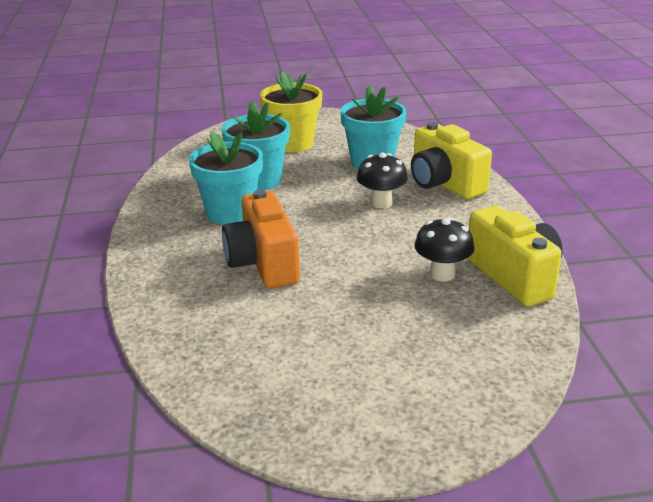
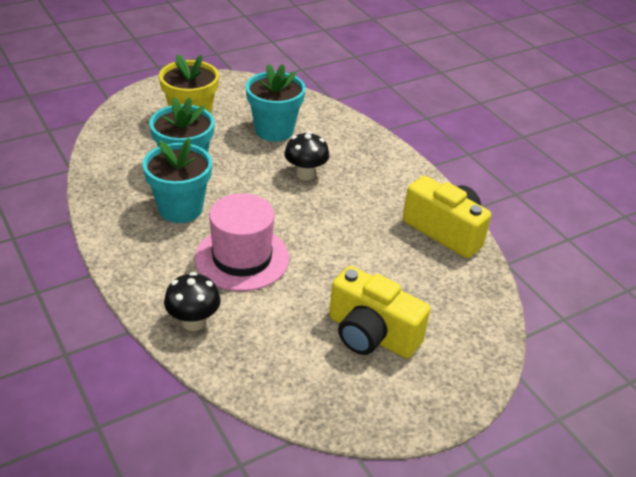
camera: 25 degrees left, 10 degrees up
(263, 263) = (242, 258): orange camera -> pink hat
(442, 274) = (391, 240): black mushroom -> black mushroom (193, 322)
(444, 184) = (346, 145): yellow camera -> yellow camera (371, 334)

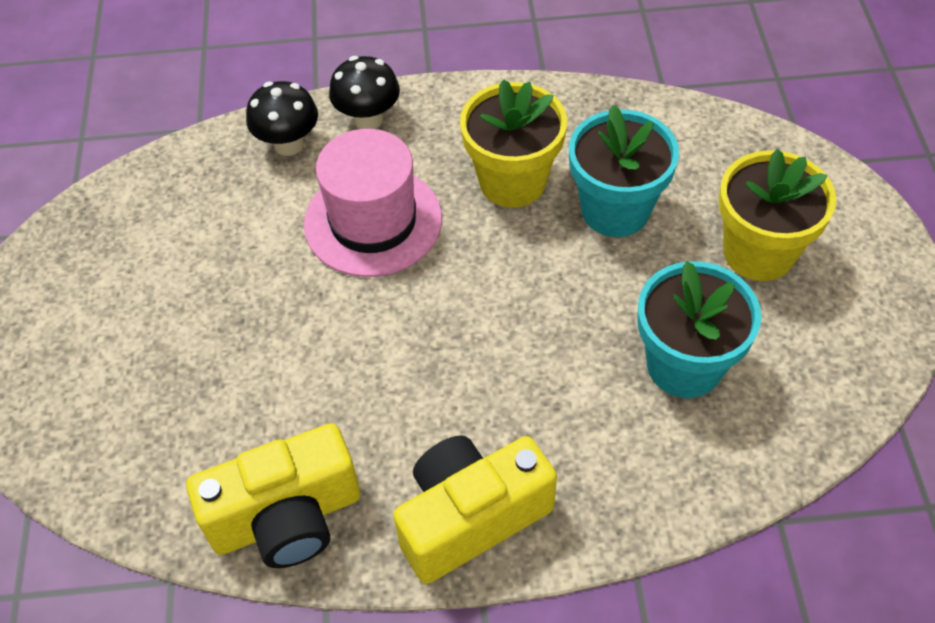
camera: 120 degrees right, 15 degrees up
(180, 209) = (512, 181): turquoise flower pot -> yellow flower pot
(305, 174) = (532, 366): black mushroom -> black mushroom (368, 119)
(371, 334) = (152, 314): yellow camera -> yellow camera (471, 518)

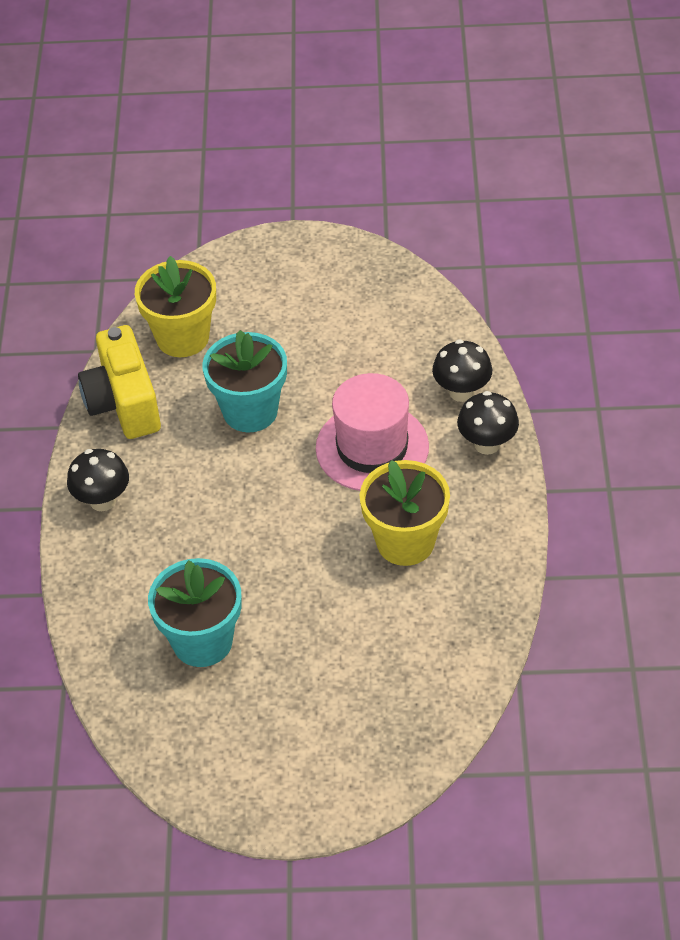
camera: 95 degrees right, 5 degrees down
(471, 518) = (102, 500): yellow camera -> black mushroom
(615, 210) = (365, 612): turquoise flower pot -> turquoise flower pot (250, 411)
(758, 252) = (306, 712): yellow flower pot -> yellow flower pot (182, 337)

